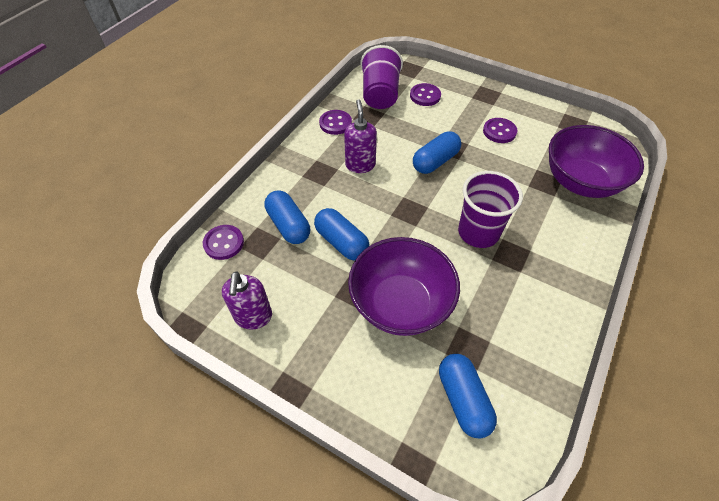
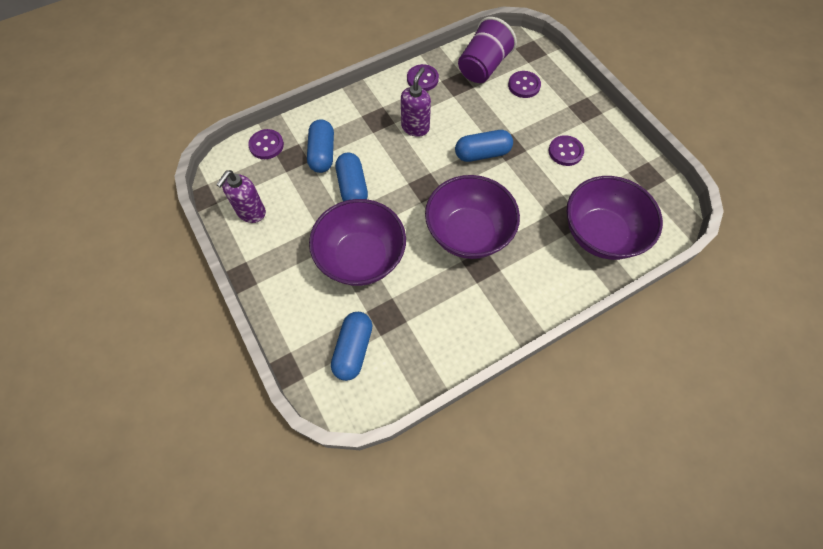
camera: 30 degrees right, 10 degrees up
(478, 232) = (468, 233): purple cup -> purple bowl

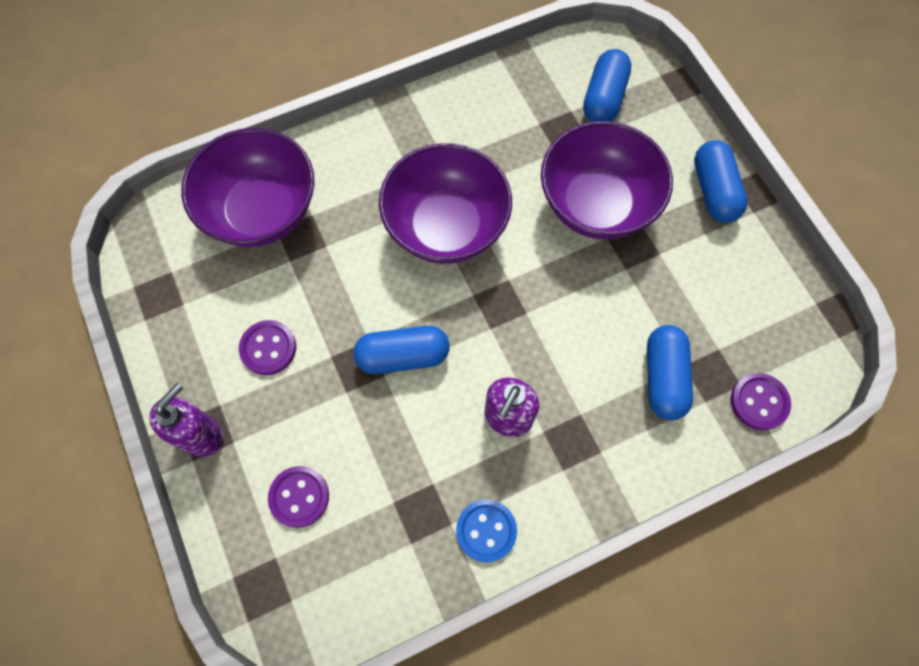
camera: 175 degrees left, 5 degrees up
(251, 212) = (761, 283): purple soap dispenser -> purple soap dispenser (201, 435)
(352, 187) = (612, 312): blue capsule -> blue capsule (714, 191)
(422, 79) = (486, 530): purple button -> blue button
(483, 67) = (366, 552): purple cup -> none

